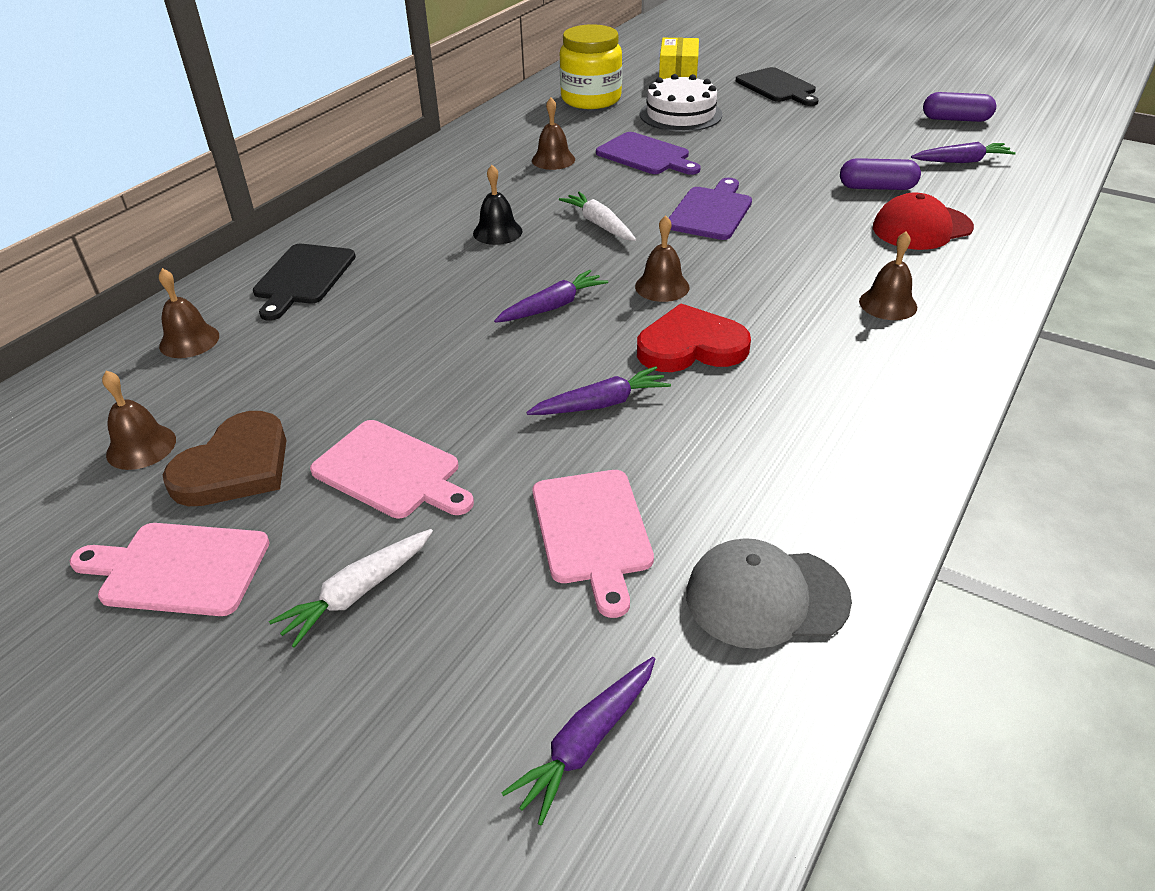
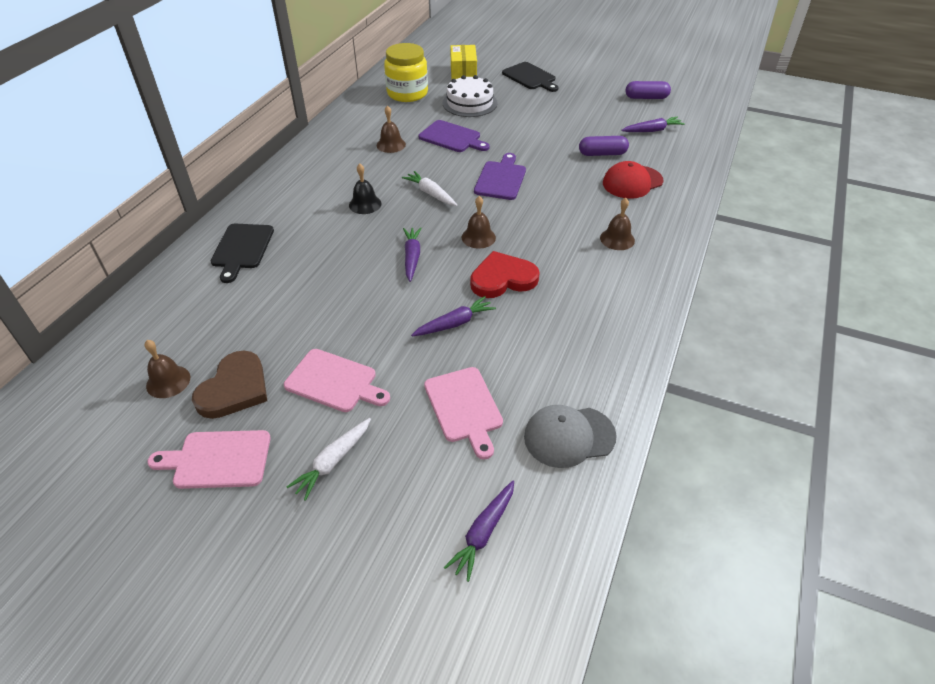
camera: 10 degrees left, 5 degrees up
(189, 341) = (177, 302): brown bell -> none
(553, 306) = (412, 257): purple carrot -> purple carrot turned 45 degrees counterclockwise

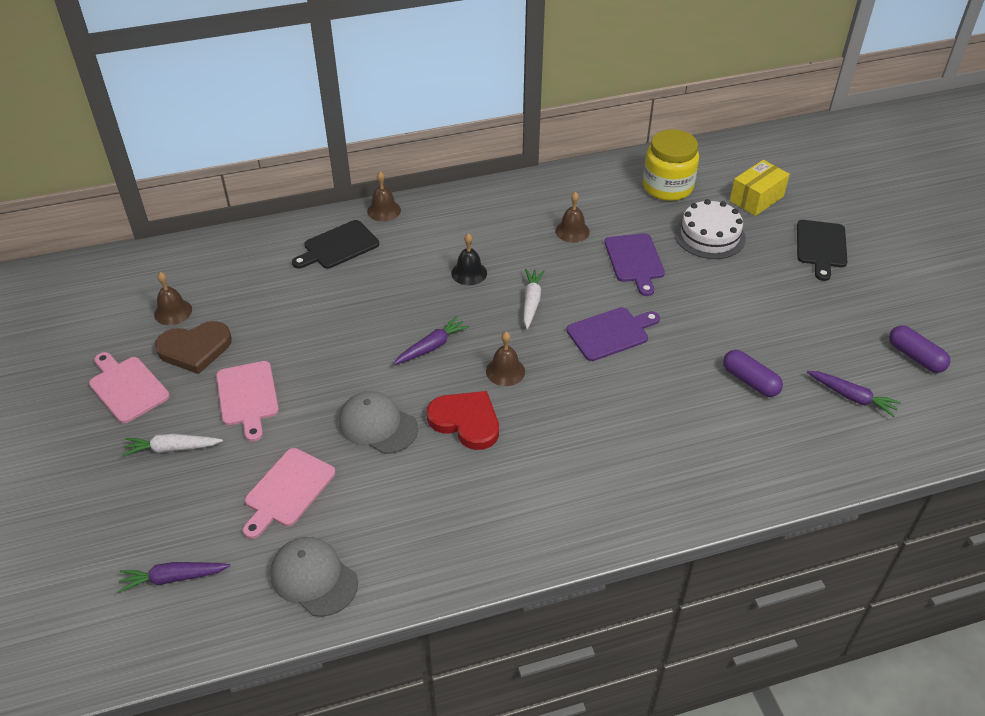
camera: 50 degrees right, 0 degrees up
(455, 323) = (377, 425): purple carrot -> grey cap
(617, 239) = (615, 471): brown bell -> brown bell (384, 210)
(632, 182) = (728, 432): red cap -> none

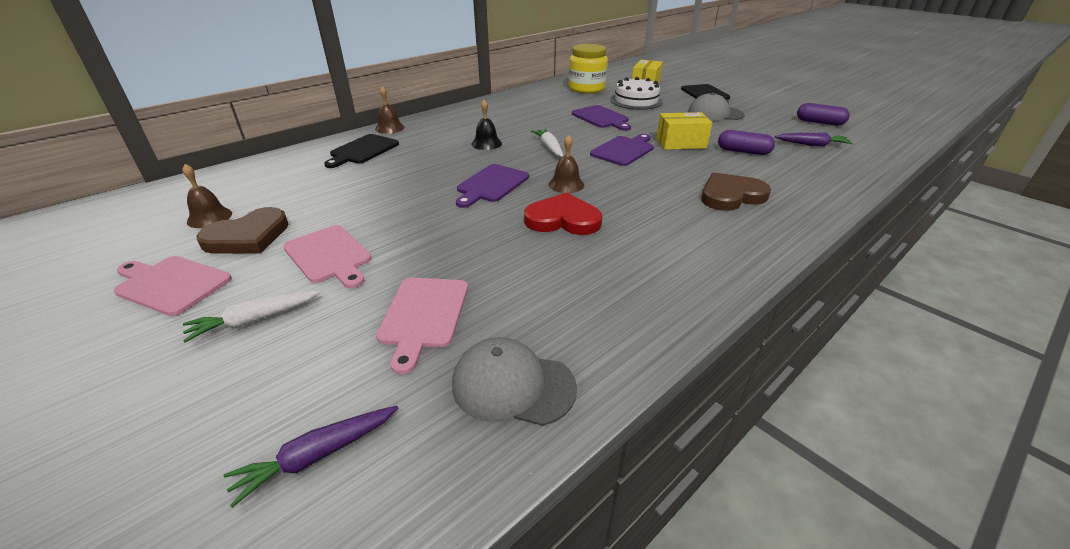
camera: 25 degrees left, 10 degrees down
(377, 425) = (483, 242): grey cap -> grey cap (715, 114)
(432, 346) = (491, 185): purple carrot -> purple cutting board
(572, 231) = (544, 114): brown bell -> none
(661, 447) = (731, 196): none -> brown heart
(689, 341) = (681, 143): none -> yellow box

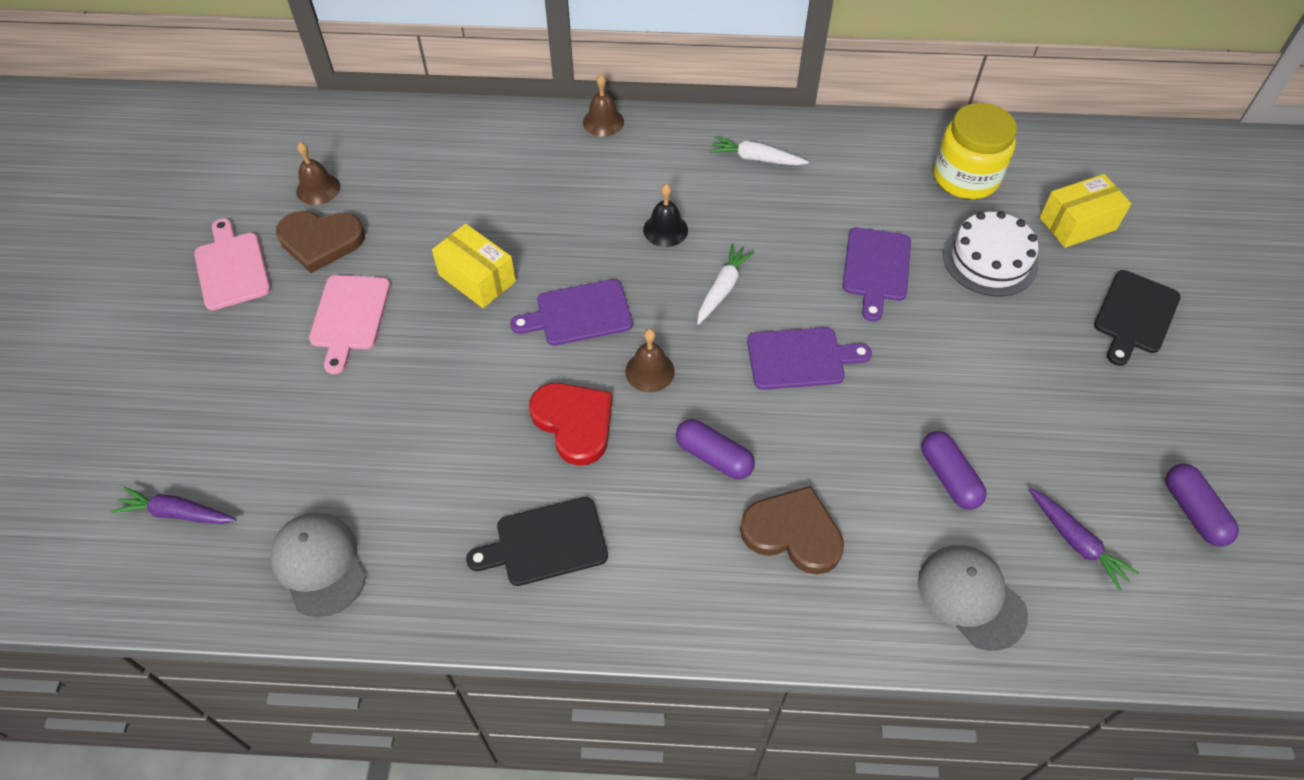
camera: 45 degrees right, 20 degrees up
(254, 320) = (244, 356): white carrot -> white carrot (755, 158)
(363, 150) = (531, 155): black cutting board -> black cutting board (546, 543)
(423, 315) = (340, 447): pink cutting board -> none
(651, 193) = (714, 456): none -> purple capsule
(681, 143) = (895, 398): yellow box -> yellow box (477, 278)
(715, 114) = (1059, 372): grey cap -> grey cap (971, 597)

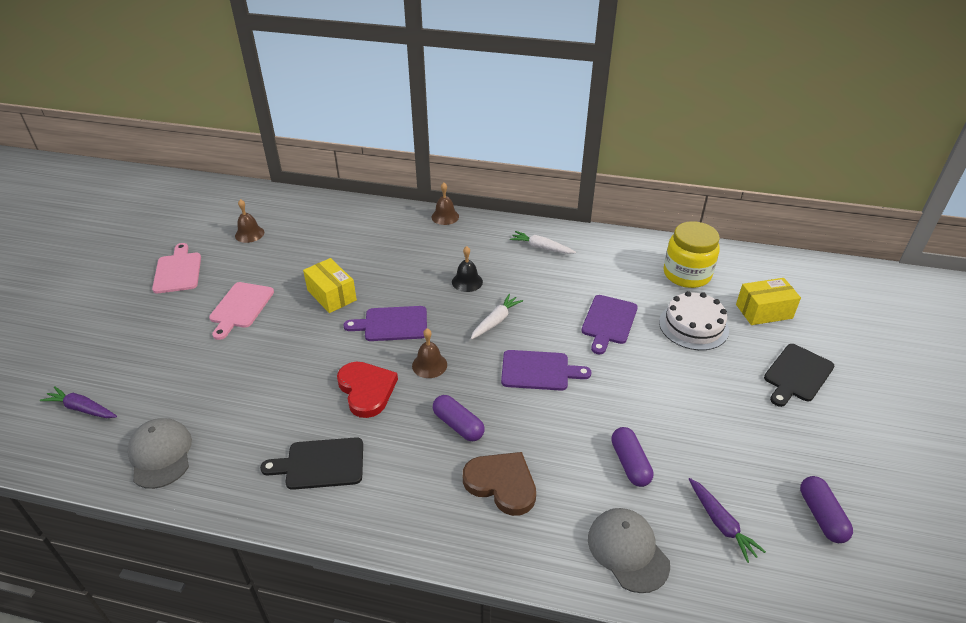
camera: 10 degrees right, 15 degrees down
(320, 241) = (239, 263): brown heart -> none

